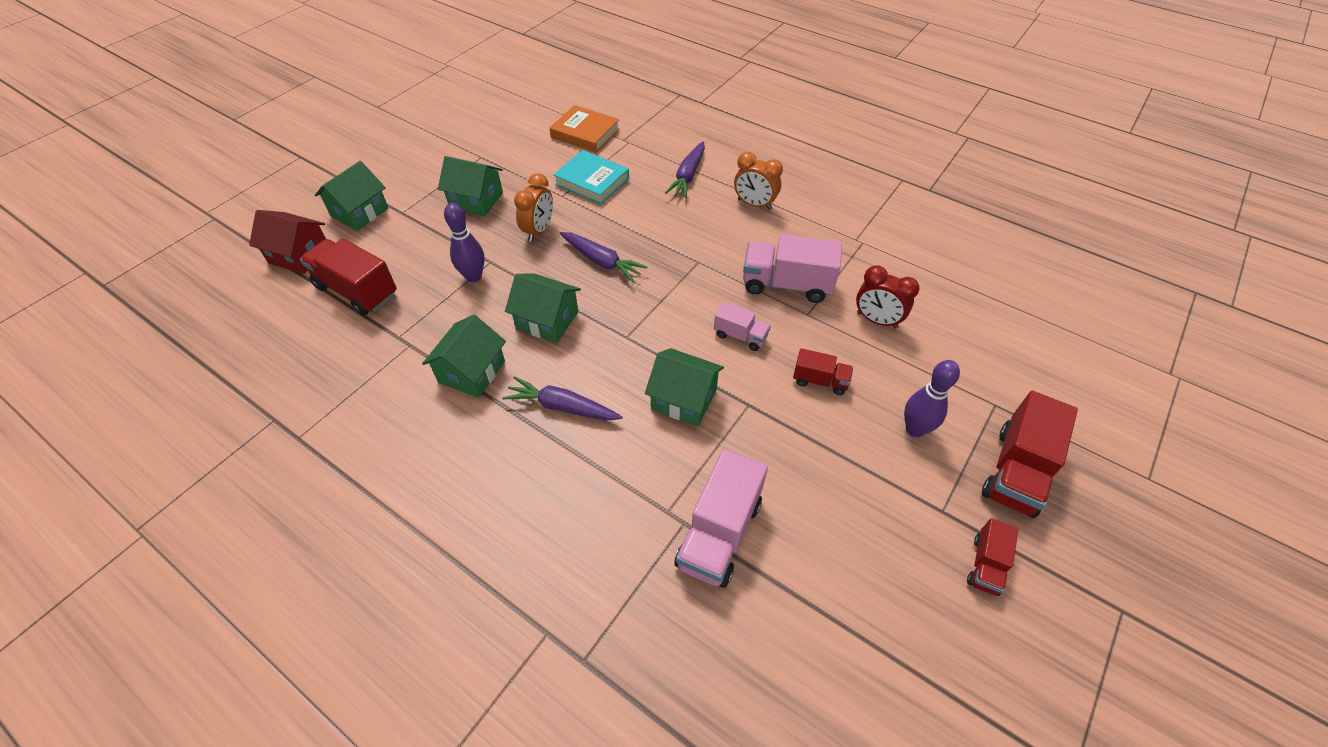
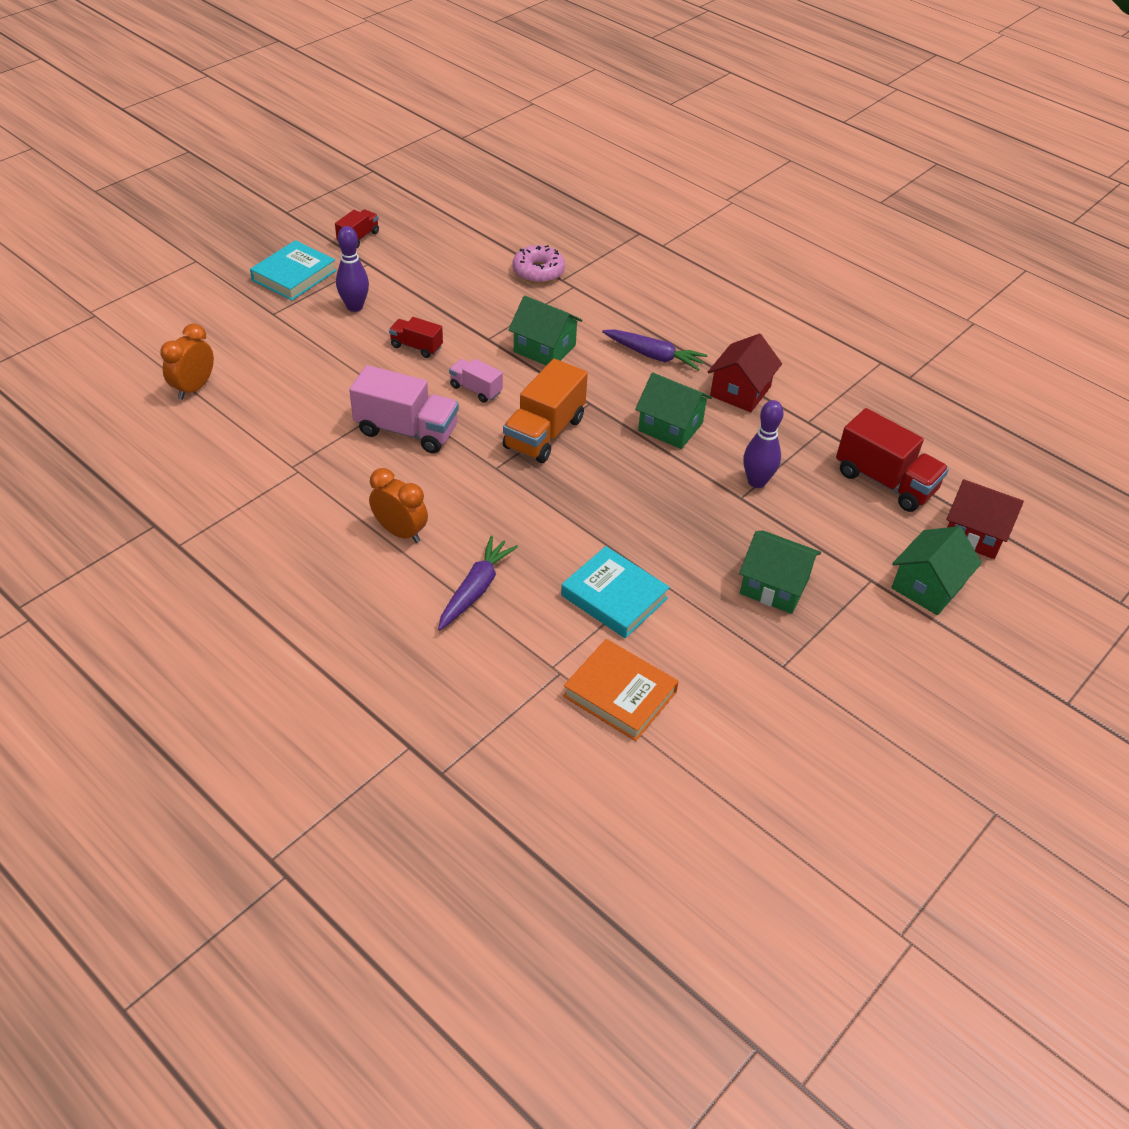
camera: 175 degrees left, 5 degrees down
(472, 372) = (740, 391): green house -> red house
(539, 231) = (685, 529): orange clock -> orange clock (194, 388)
(602, 261) = (609, 481): purple carrot -> none
(664, 298) = (544, 433): none -> orange truck
(719, 533) = (538, 272): pink truck -> pink donut
(876, 320) = (332, 386): red clock -> none
(1016, 471) = (294, 275): red truck -> turquoise book

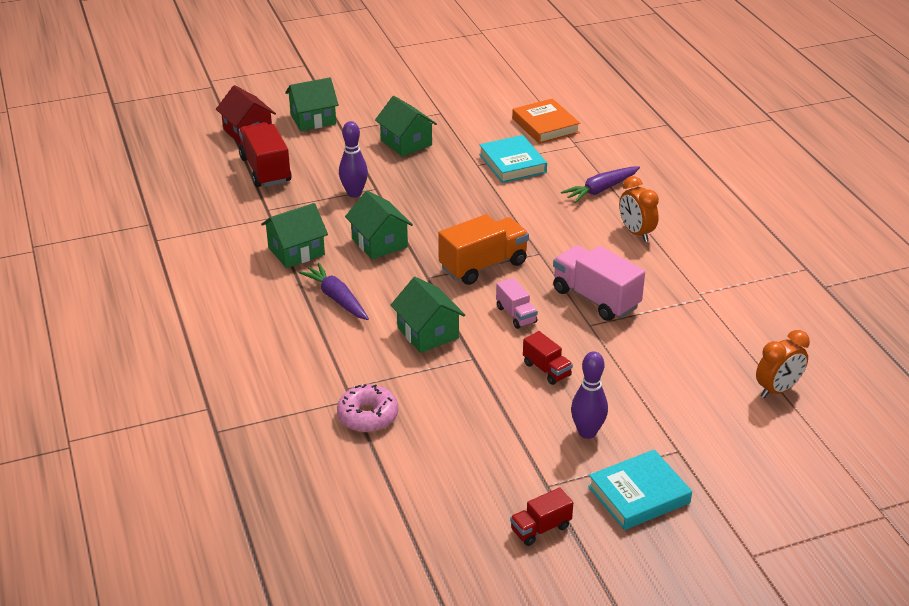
camera: 150 degrees left, 10 degrees down
(740, 391) = (296, 251): red house -> green house

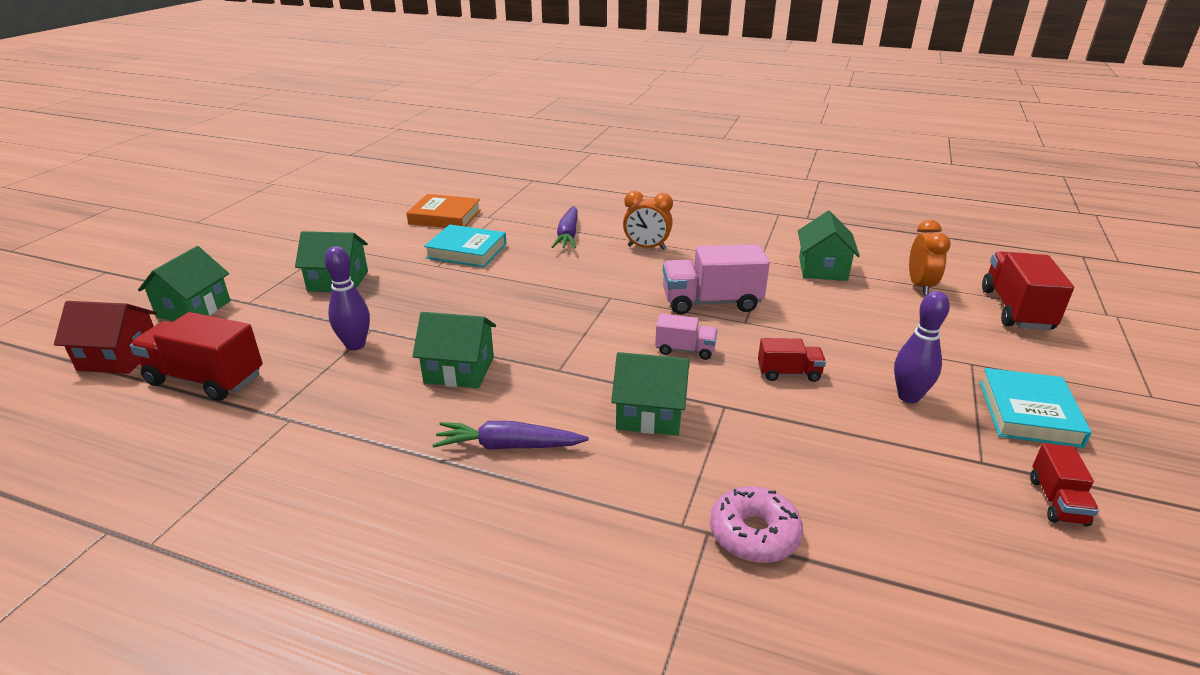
camera: 50 degrees left, 5 degrees down
(296, 251) = (381, 432): green house -> green house (822, 269)
(483, 266) = (587, 331): orange truck -> none
(809, 453) = (1016, 310): none -> red truck

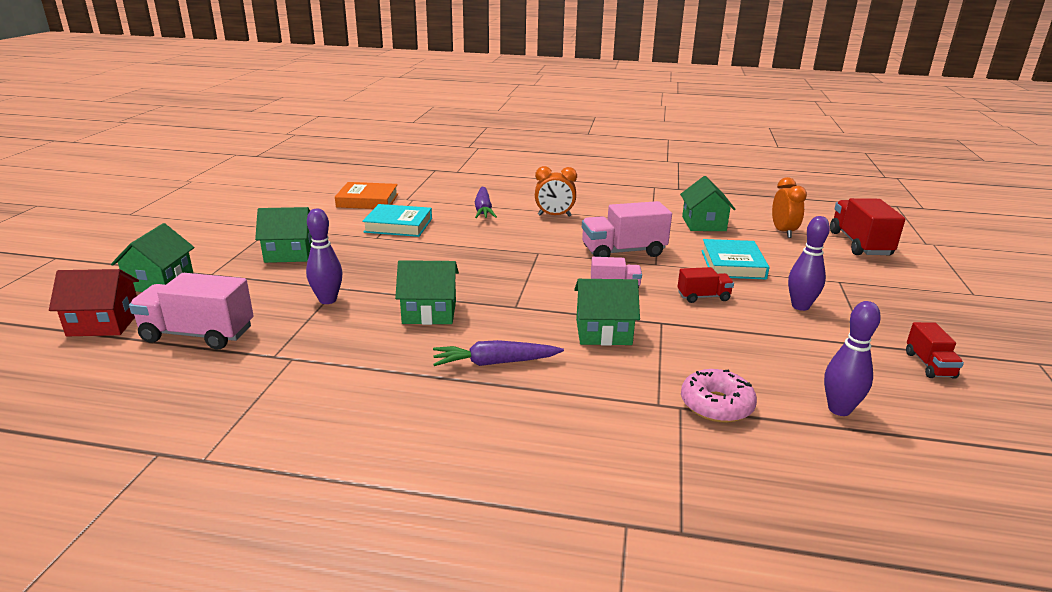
camera: 10 degrees left, 5 degrees down
(206, 379) = (198, 334): red truck -> pink truck
(912, 558) = (839, 409): none -> purple bowling pin
(1028, 413) = (891, 311): turquoise book -> turquoise book (732, 264)

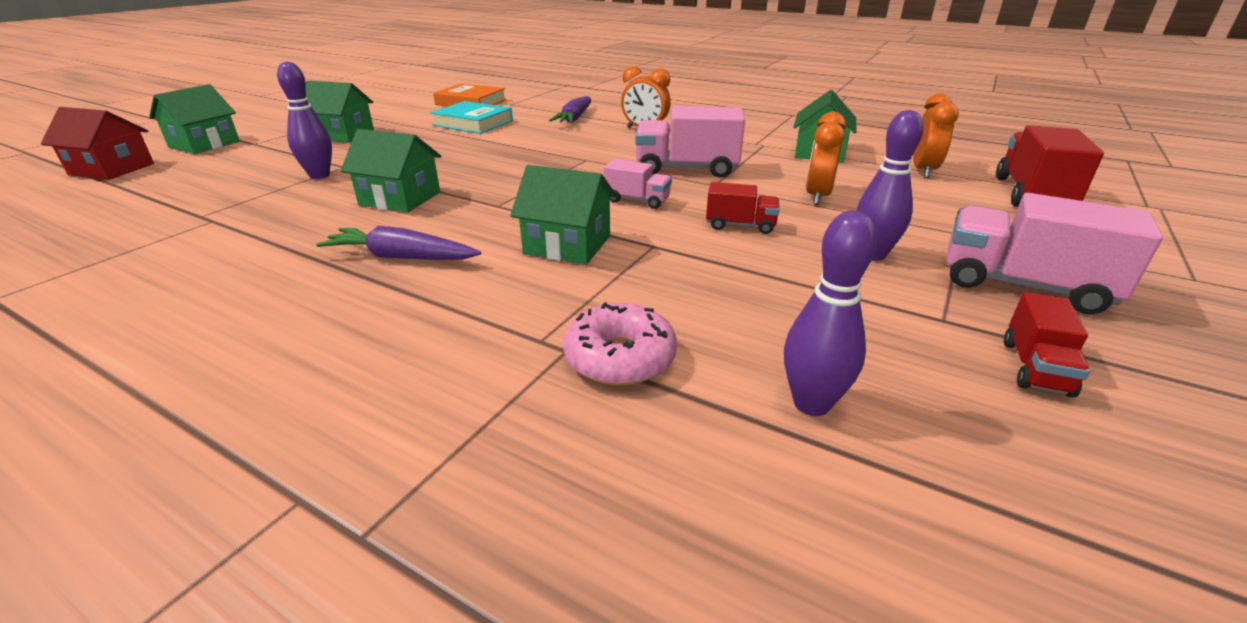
camera: 20 degrees right, 5 degrees up
(198, 334) = (167, 188): pink truck -> pink truck (1023, 286)
(732, 264) = (817, 196): turquoise book -> orange clock

